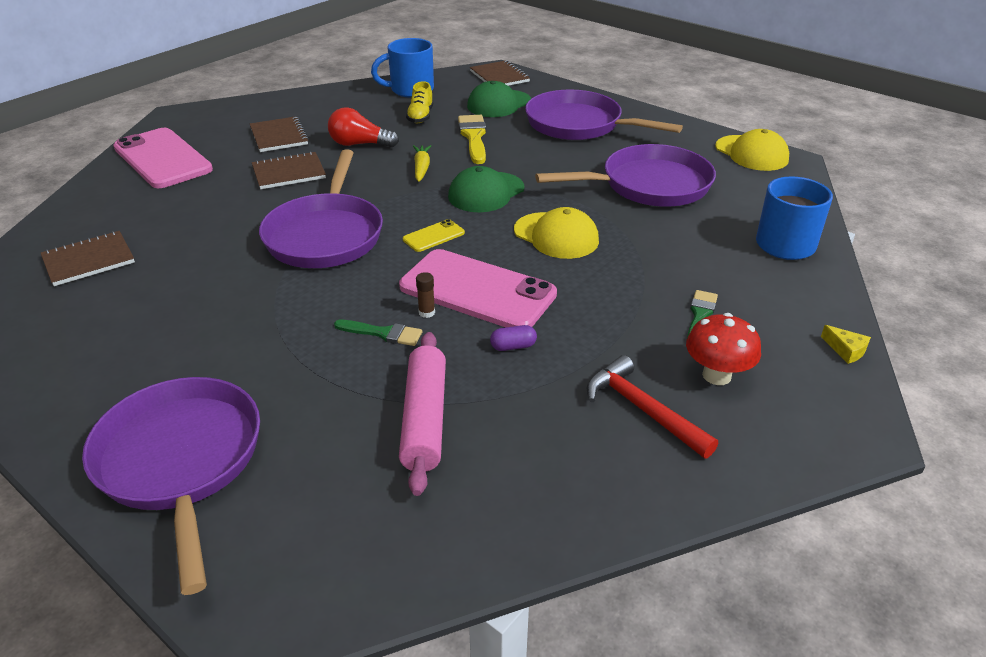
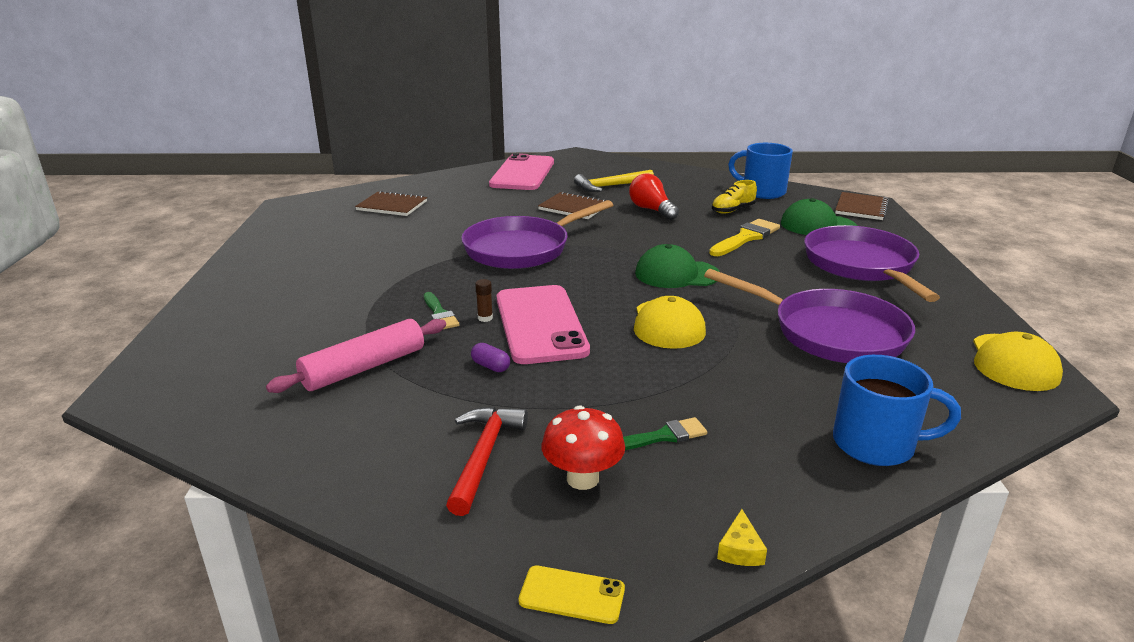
camera: 50 degrees right, 10 degrees down
(181, 462) = (242, 311): purple pan -> none
(279, 136) = (610, 186): brown notebook -> yellow hammer
(421, 168) = (663, 240): yellow carrot -> none
(433, 236) = (582, 281): yellow phone -> yellow phone (572, 595)

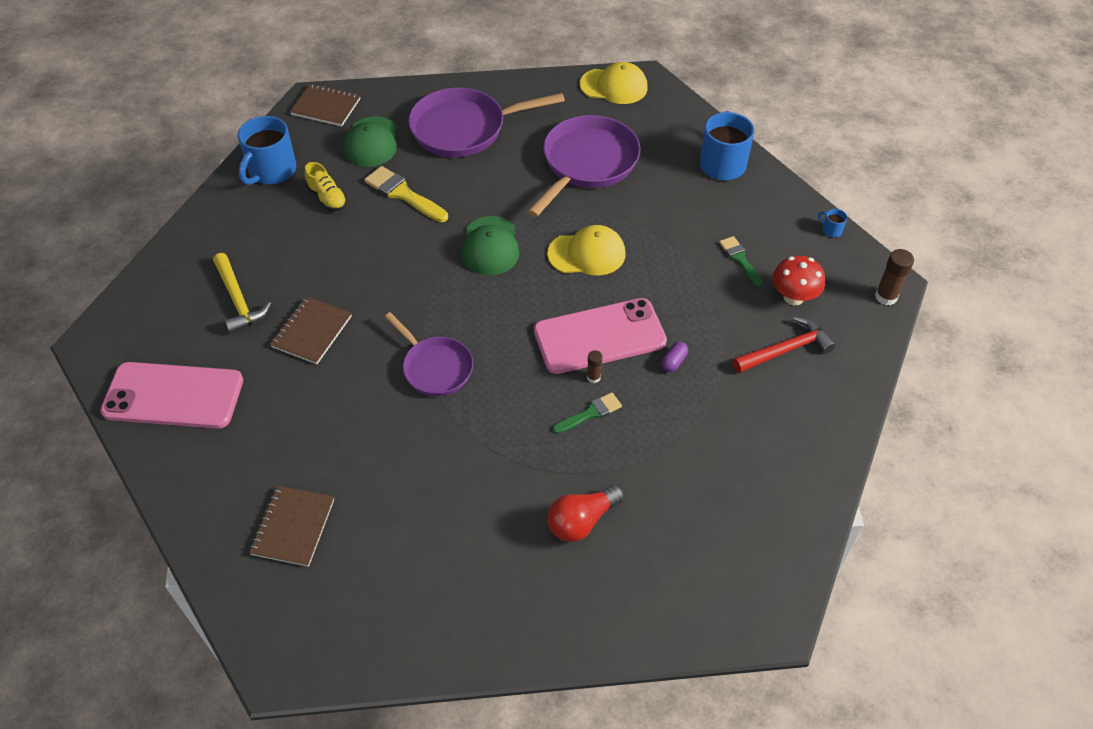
camera: 95 degrees left, 25 degrees up
(364, 368) = (693, 448): pink rolling pin -> none
(483, 456) = (786, 350): red hammer -> red hammer turned 150 degrees clockwise
(522, 248) = (435, 367): purple pan -> purple pan, size x0.62
(572, 595) = (886, 296): yellow phone -> brown glue stick
(651, 210) = (323, 262): red light bulb -> red light bulb (582, 521)
(740, 550) = (831, 230): yellow cheese -> blue mug

